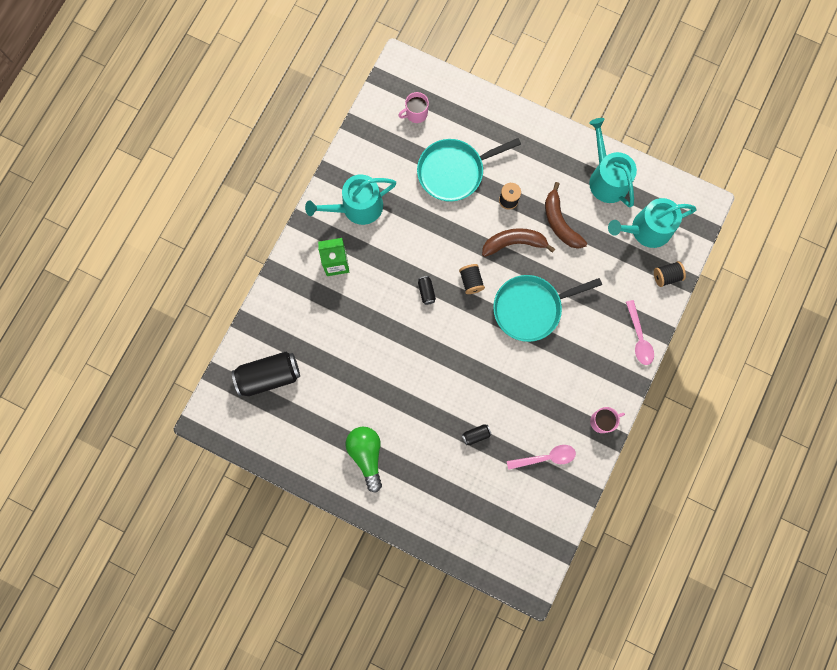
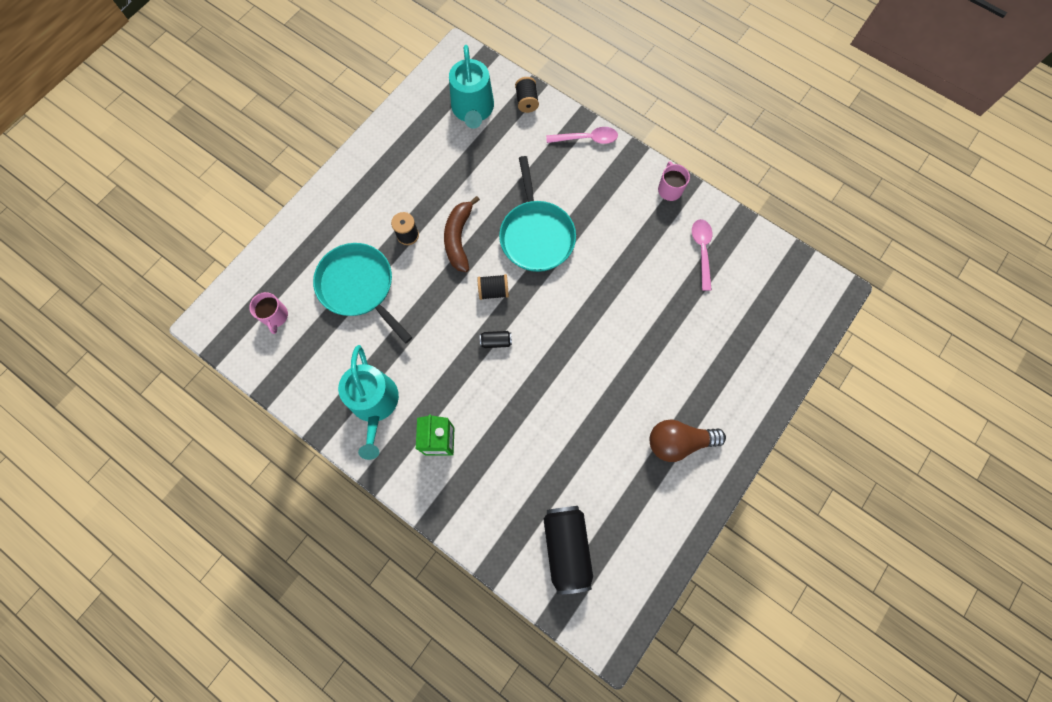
camera: 80 degrees left, 5 degrees down
(366, 455) = (678, 442): green light bulb -> brown light bulb
(454, 172) = (359, 286): turquoise pan -> turquoise pan turned 150 degrees clockwise
(476, 435) = (669, 317): black can -> none
(560, 222) = (446, 188): brown banana -> none
(606, 178) = (407, 135): turquoise watering can -> none

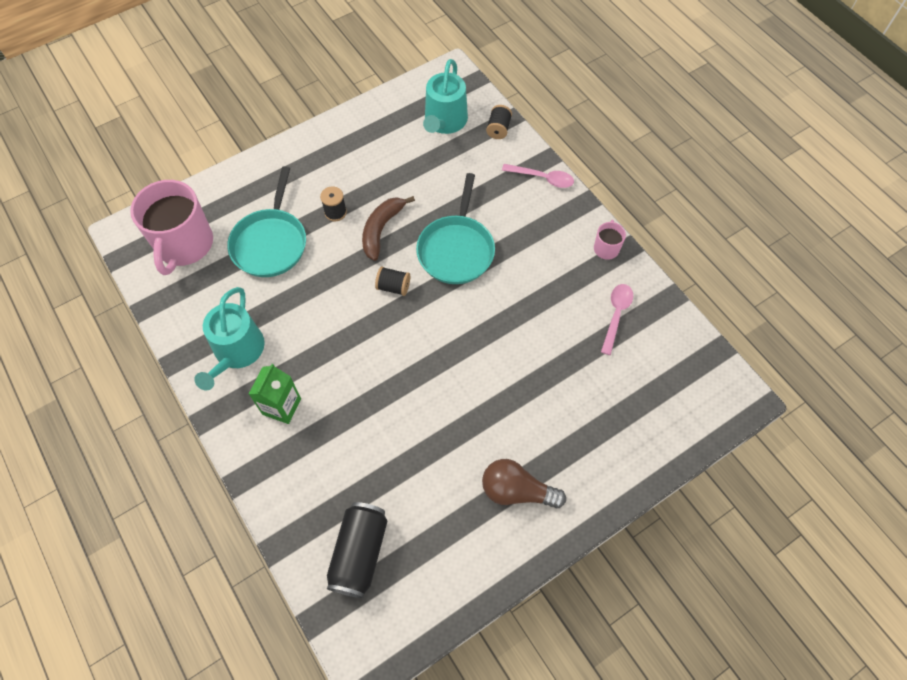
camera: 20 degrees right, 10 degrees down
(275, 316) = (184, 245): pink mug -> pink mug, size x2.23
(359, 286) = (270, 243): turquoise pan -> turquoise pan turned 150 degrees counterclockwise
(496, 341) = (375, 333): black can -> none

